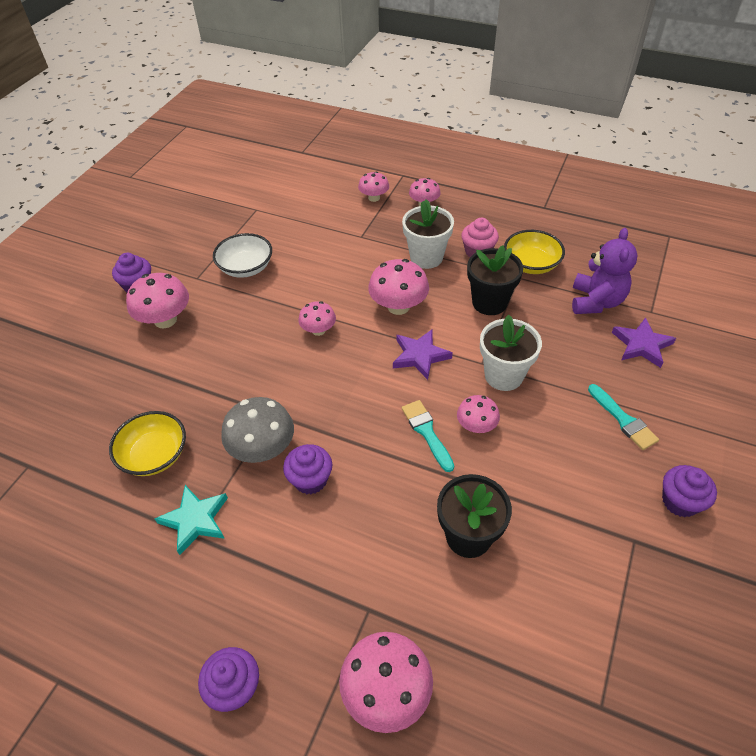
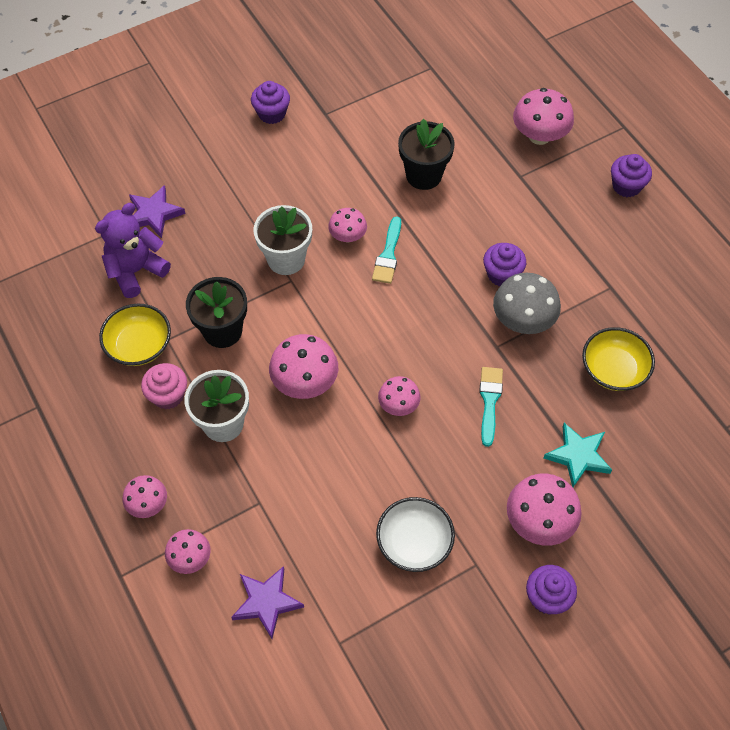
camera: 145 degrees left, 10 degrees up
(195, 520) = (604, 297): turquoise star -> turquoise star (578, 456)
(420, 356) = (333, 319): purple star -> purple star (266, 602)
(623, 420) = (241, 175): turquoise brush -> turquoise brush (489, 401)

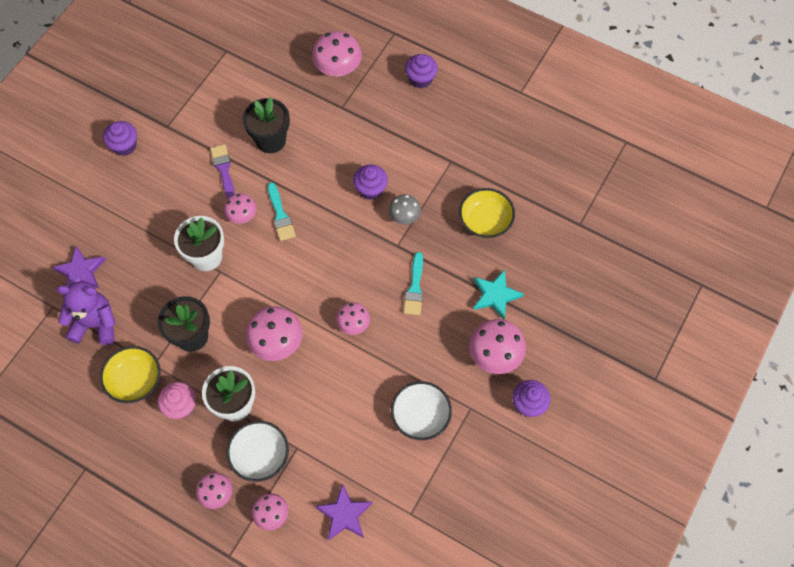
camera: 30 degrees left, 5 degrees up
(136, 271) = (95, 324): purple teddy bear -> purple teddy bear turned 75 degrees clockwise
(216, 489) = (260, 456): none -> white bowl
(357, 182) = (224, 170): none -> purple brush
(489, 401) = (415, 288): turquoise brush -> turquoise brush turned 150 degrees counterclockwise
(523, 320) = (404, 216): grey mushroom -> grey mushroom, size x0.61

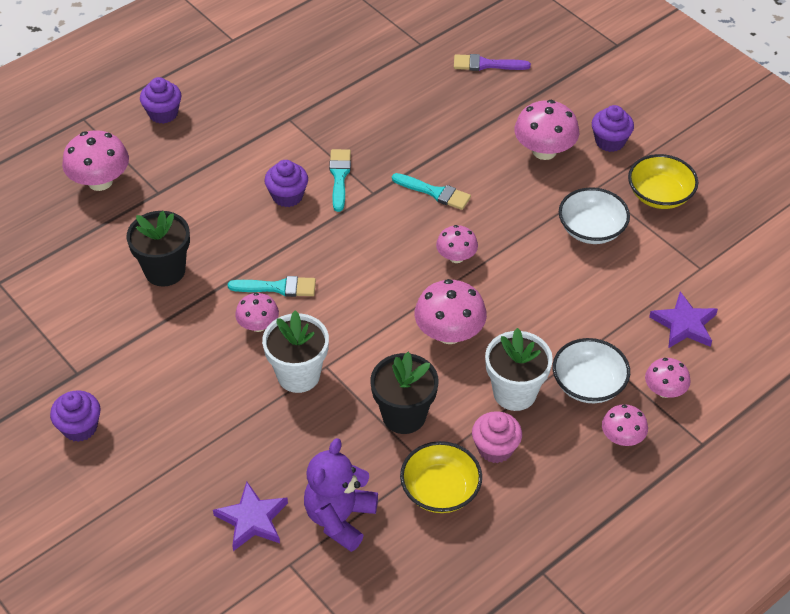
camera: 70 degrees left, 15 degrees down
(224, 170) = (181, 328): purple brush -> purple brush (486, 64)
(404, 216) = (339, 177): grey mushroom -> turquoise brush
(485, 221) = (380, 113): yellow bowl -> yellow bowl (659, 195)
(495, 295) = (474, 131): turquoise star -> none

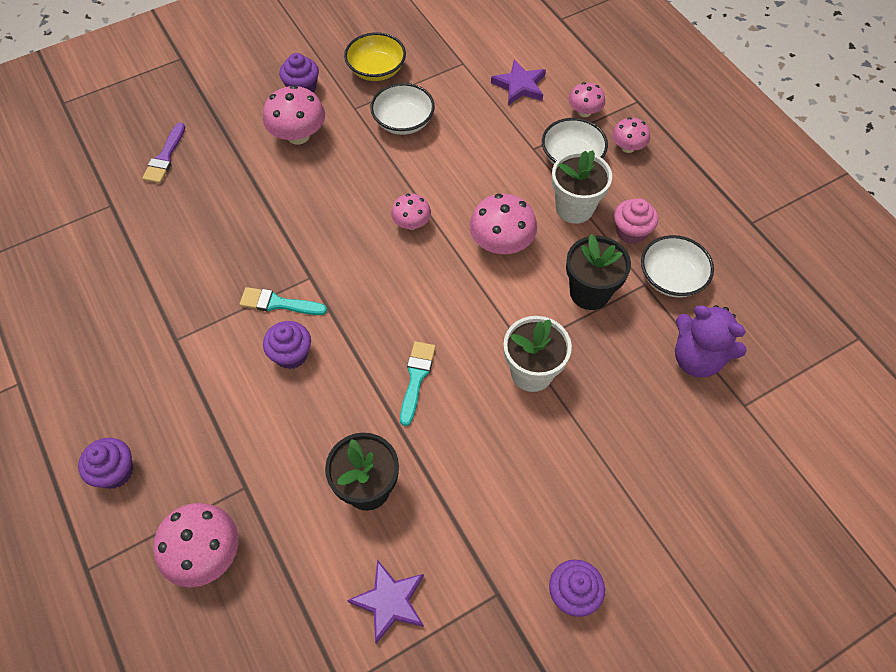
camera: 80 degrees left, 10 degrees up
(252, 519) = (696, 431): purple star -> purple star (390, 601)
(258, 325) = (462, 401): pink mushroom -> none
(435, 192) = (325, 226): turquoise brush -> none
(440, 490) = (671, 278): yellow bowl -> white bowl

